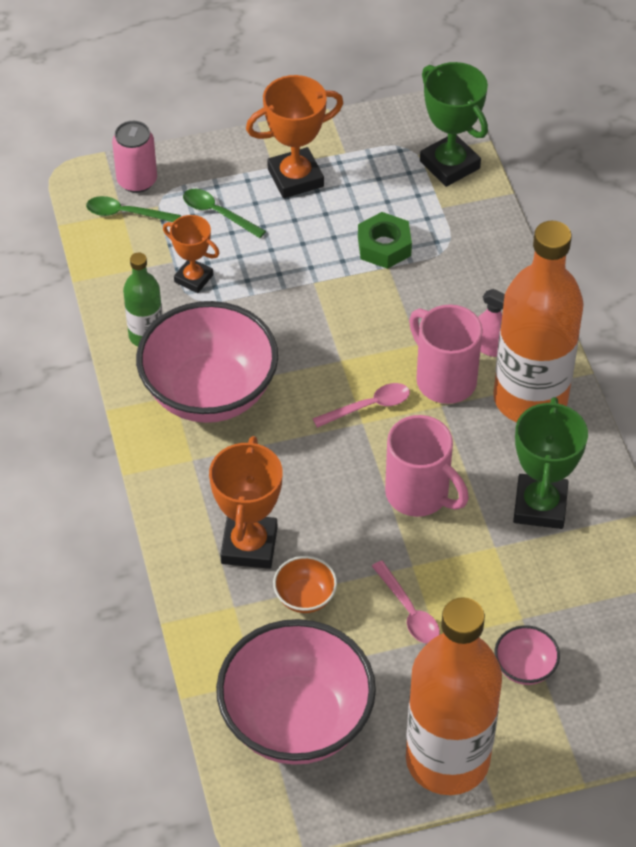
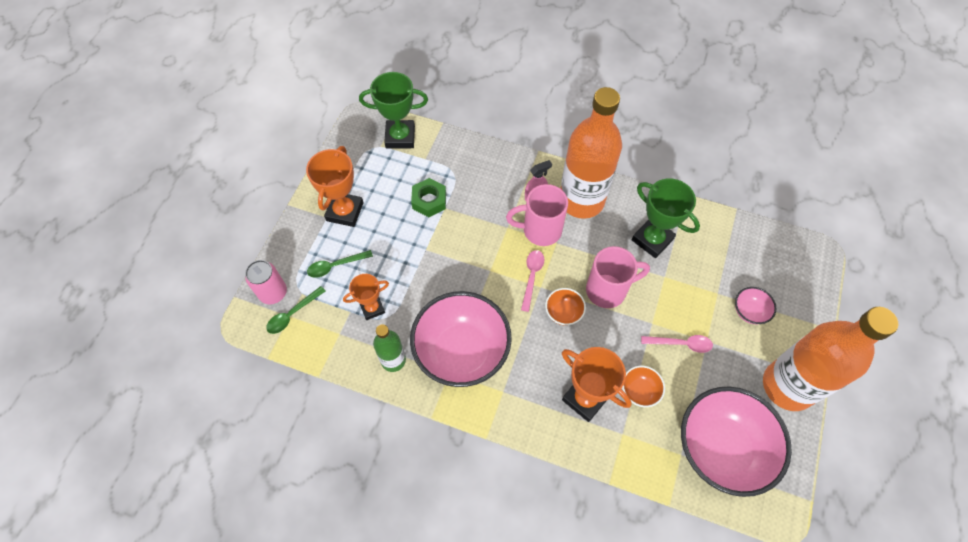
camera: 55 degrees left, 10 degrees up
(346, 465) = (563, 313): none -> orange bowl

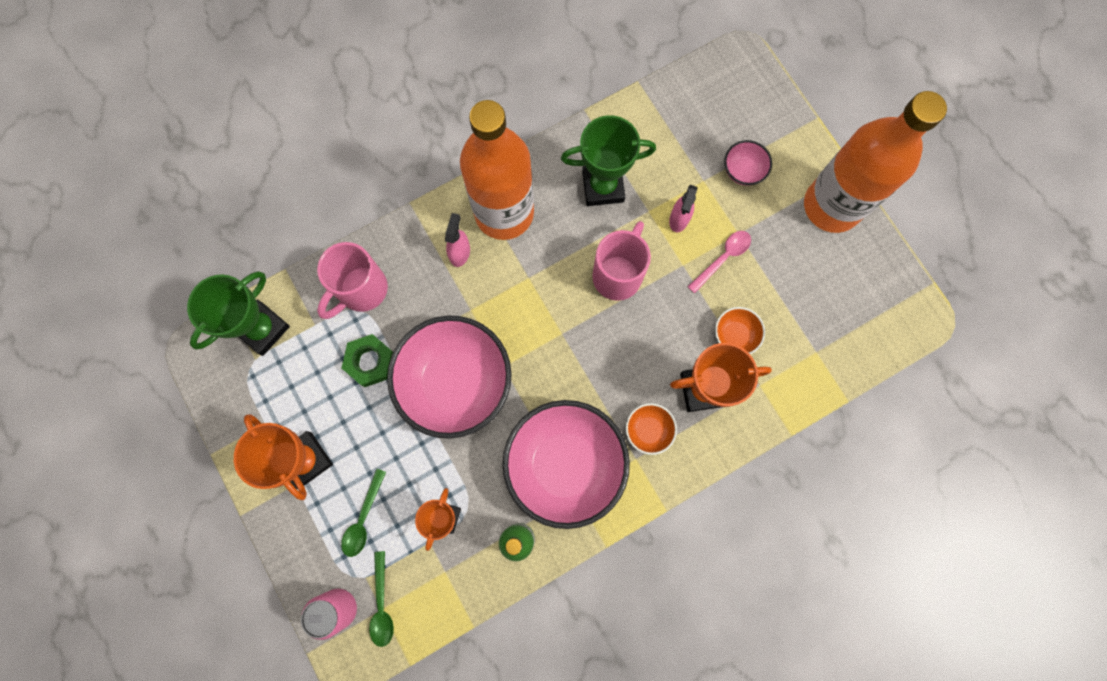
camera: 50 degrees left, 15 degrees up
(532, 277) = (544, 333): pink spoon -> none
(540, 230) = (502, 281): pink mug -> pink mug (361, 290)
(563, 313) = (606, 335): orange bowl -> orange bowl (648, 430)
(678, 298) = (679, 219): none -> pink spray bottle
(720, 448) = (837, 314): pink bowl -> pink bowl (456, 383)

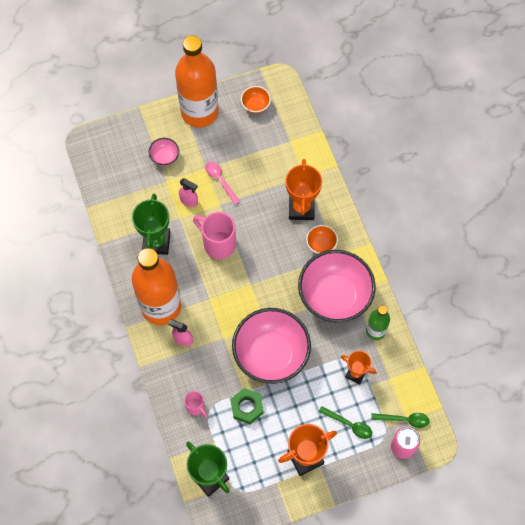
camera: 80 degrees left, 10 degrees down
(361, 290) = (196, 407): pink mug -> pink mug, size x0.54
(735, 335) = (271, 184): orange bowl -> orange bowl (255, 105)

